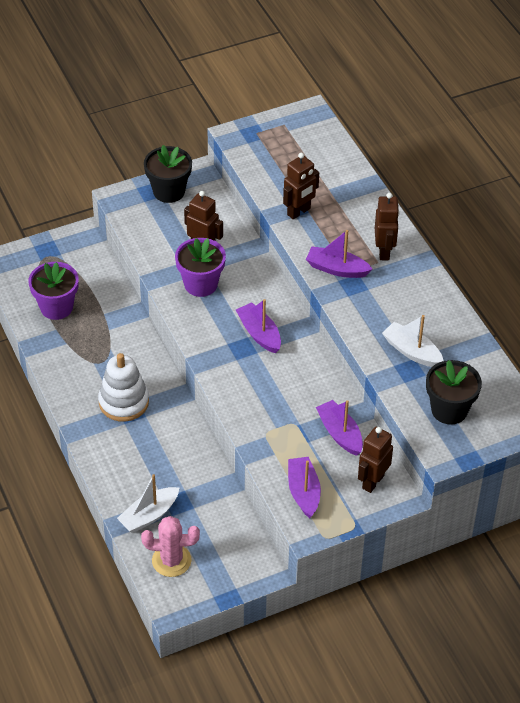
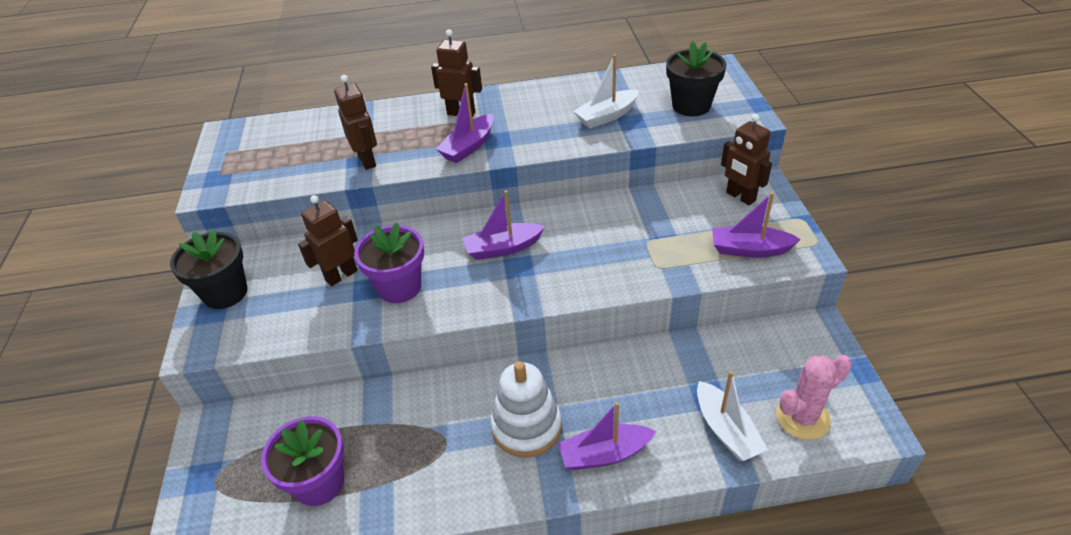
camera: 70 degrees left, 5 degrees down
(171, 560) = (802, 418): pink cactus -> pink cactus turned 45 degrees clockwise
(340, 433) = (669, 209): purple boat -> purple boat (604, 454)

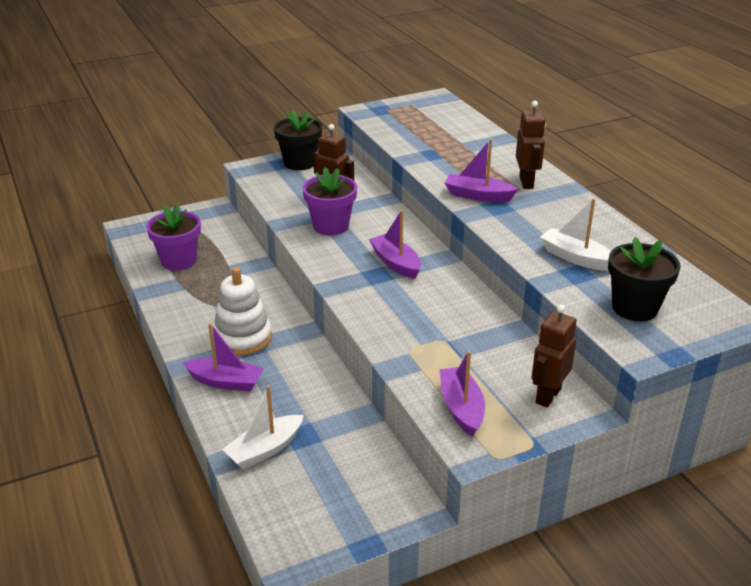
camera: 70 degrees right, 10 degrees down
(367, 160) = (432, 157): brown robot -> none
(604, 454) = (225, 382): purple boat -> purple boat turned 135 degrees clockwise
(802, 418) = (291, 501): pink cactus -> none

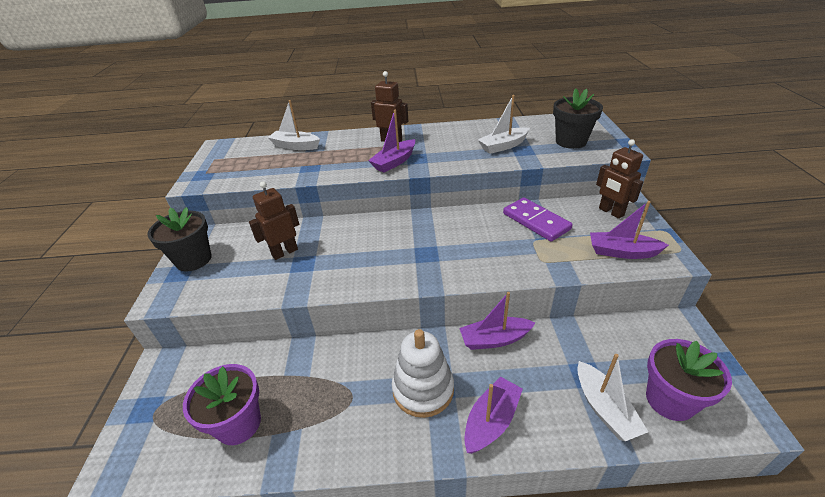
camera: 65 degrees left, 5 degrees up
(331, 226) = (328, 264): purple flower pot -> purple flower pot (670, 400)
(395, 263) = (415, 239): purple boat -> purple boat (494, 339)
(468, 134) = (295, 146): none -> white boat
(483, 337) = (536, 221): none -> purple domino

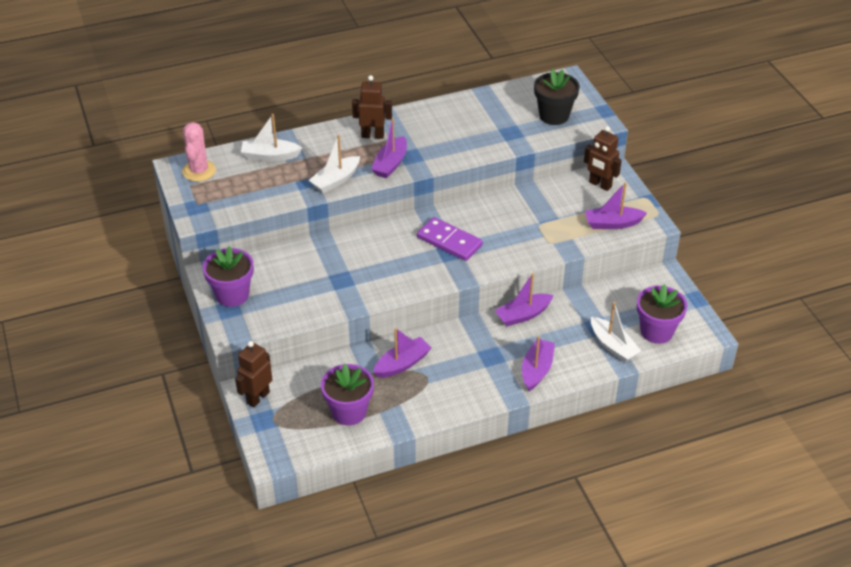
camera: 20 degrees left, 5 degrees up
(194, 260) = (232, 295): black flower pot -> purple flower pot
(231, 150) = (199, 171): none -> pink cactus
(284, 252) = (317, 273): brown robot -> brown robot (257, 397)
(333, 371) = (402, 364): none -> purple boat
(423, 389) = (479, 361): white stacking toy -> none
(503, 146) = (490, 129): white boat -> white boat (336, 180)
(536, 221) = (536, 205): purple domino -> purple domino (449, 241)

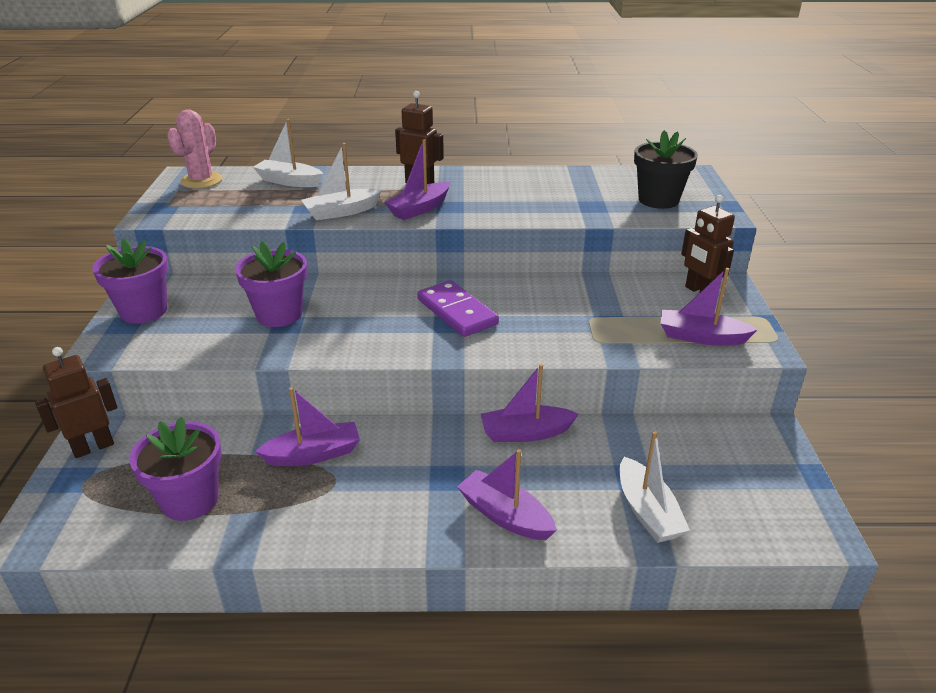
camera: 20 degrees right, 10 degrees down
(536, 370) = (505, 515): purple boat -> purple boat turned 90 degrees counterclockwise
(656, 331) = (730, 508): purple flower pot -> purple flower pot (279, 314)

